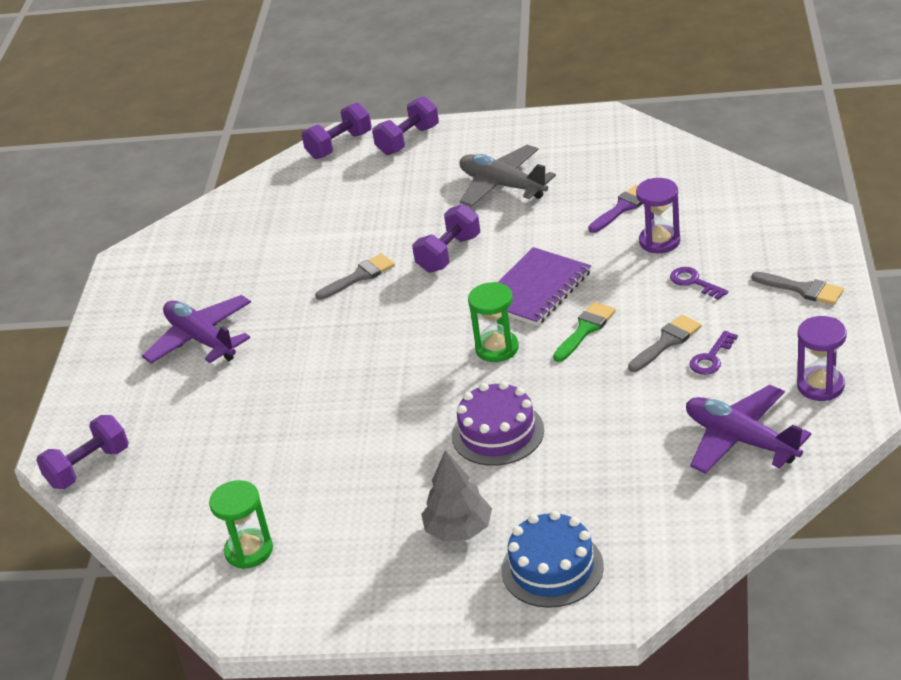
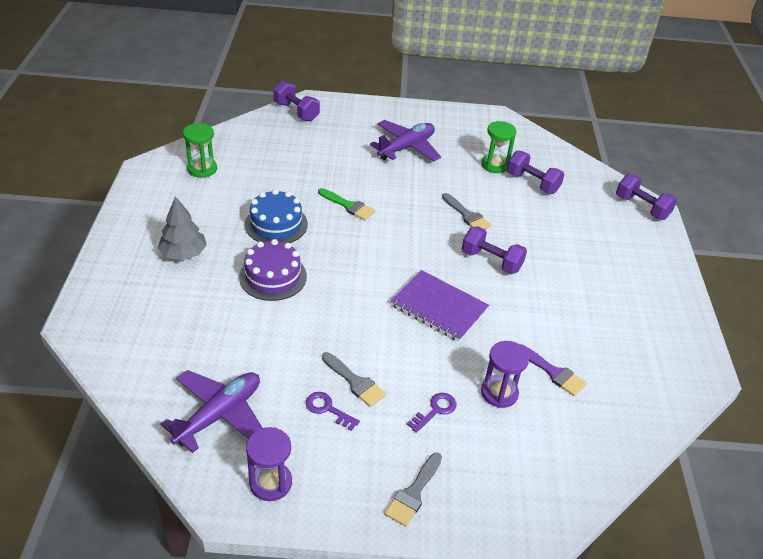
camera: 80 degrees right, 5 degrees up
(408, 140) = (652, 244): purple dumbbell -> purple dumbbell (532, 183)
(497, 348) = (368, 281): green hourglass -> green hourglass (494, 165)
(502, 185) = (587, 296): grey plane -> none
(552, 568) = (128, 295): blue cake -> blue cake (276, 224)
(585, 329) = (381, 332): green brush -> green brush (348, 206)

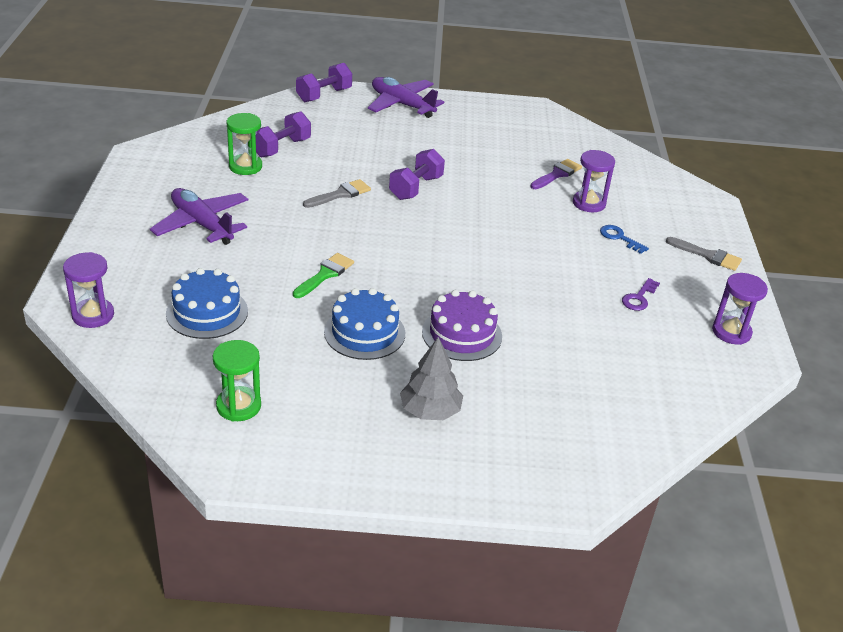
camera: 90 degrees left, 5 degrees down
(219, 415) = (670, 367): purple plane -> purple plane (402, 104)
(296, 112) = (93, 315): purple dumbbell -> purple hourglass
(300, 154) = (207, 312): none -> blue cake
(355, 382) = (601, 280): grey brush -> none
(435, 410) = (619, 238): purple key -> blue key
(438, 307) = (489, 225): purple notebook -> none

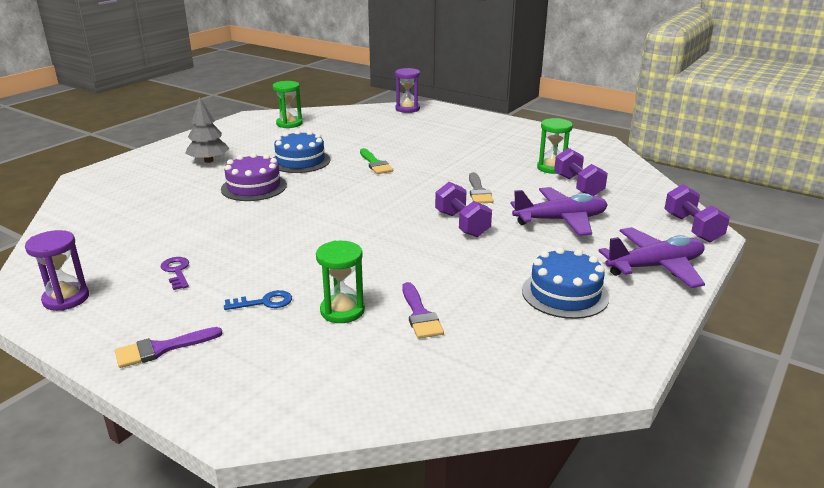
camera: 125 degrees right, 10 degrees down
(202, 224) = (477, 143): purple plane -> purple plane (560, 220)
(207, 312) = (377, 130): blue cake -> blue cake (565, 294)
(589, 203) = (342, 311): purple hourglass -> green hourglass
(708, 255) = (161, 349): grey brush -> purple brush

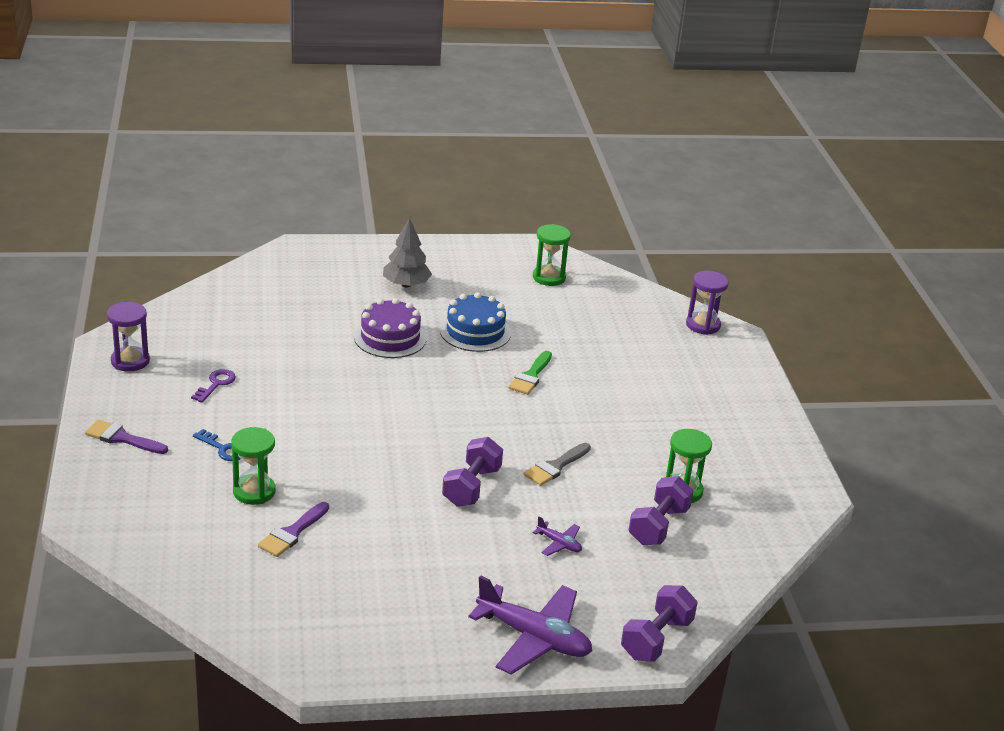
camera: 45 degrees right, 5 degrees up
(560, 220) = (559, 543): purple plane -> purple plane, size x0.45
(565, 294) = (415, 598): blue cake -> none

